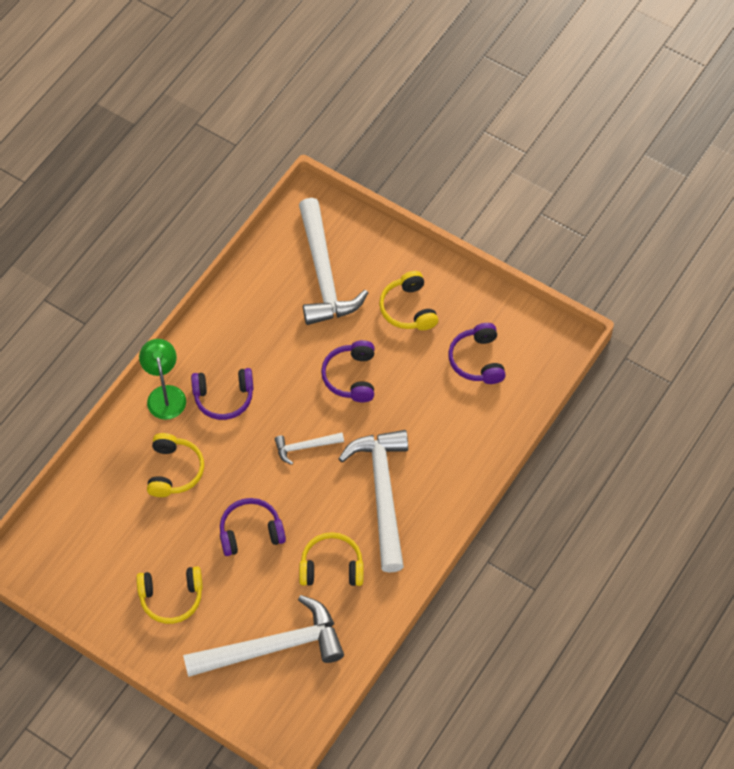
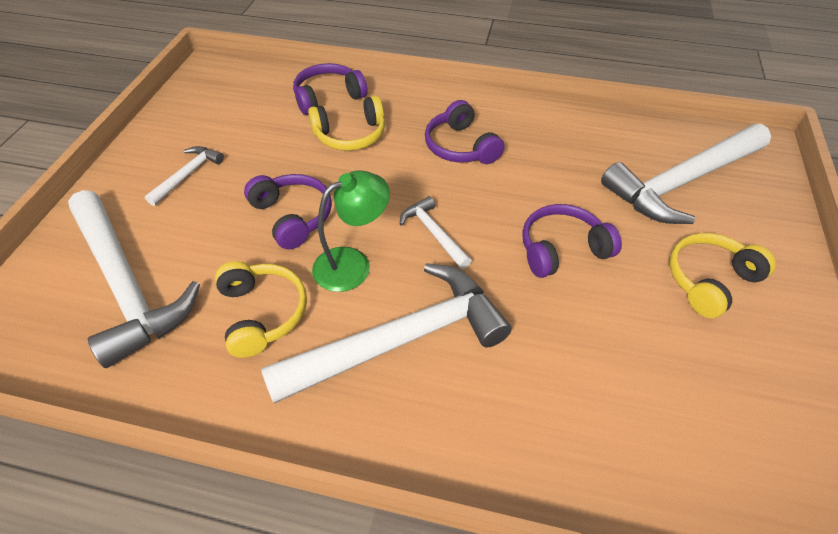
camera: 70 degrees right, 10 degrees down
(165, 394) = (438, 105): green lamp -> green lamp (352, 264)
(171, 598) = (187, 175): yellow headphones -> white hammer
(477, 360) = (700, 399): purple headphones -> purple headphones (328, 97)

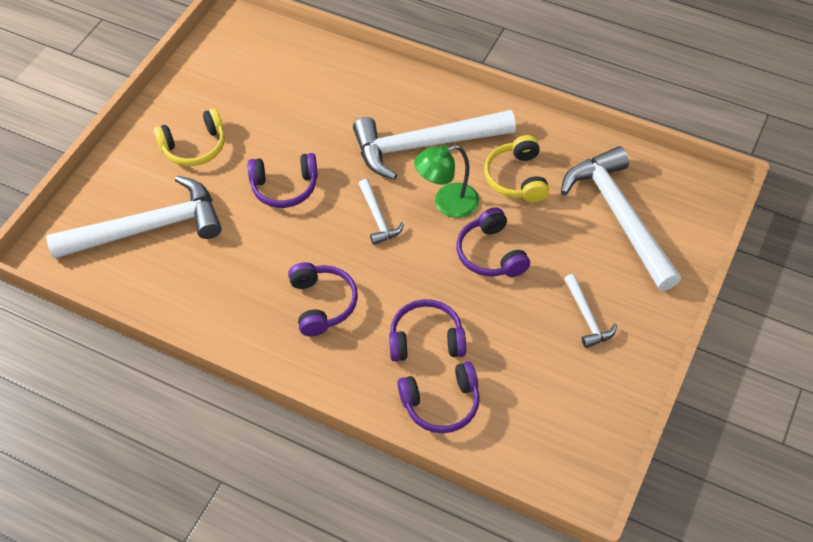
camera: 165 degrees left, 5 degrees up
(187, 175) = (587, 317): white hammer -> white hammer turned 60 degrees counterclockwise
(350, 135) = (426, 339): yellow headphones -> purple headphones

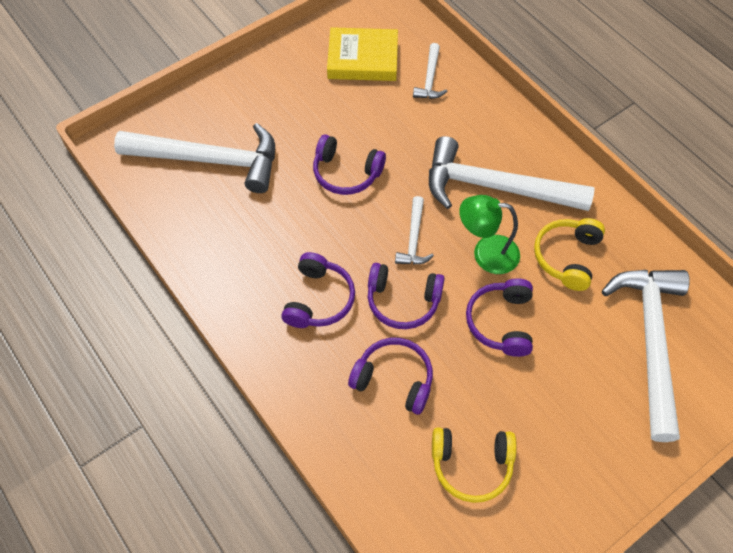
camera: 25 degrees right, 5 degrees up
(195, 147) = (289, 103): yellow headphones -> yellow headphones (471, 465)
(242, 81) = (363, 59): none -> yellow book
(441, 404) = (373, 451): purple headphones -> purple headphones (403, 301)
(587, 317) = (562, 431): white hammer -> white hammer (430, 79)

